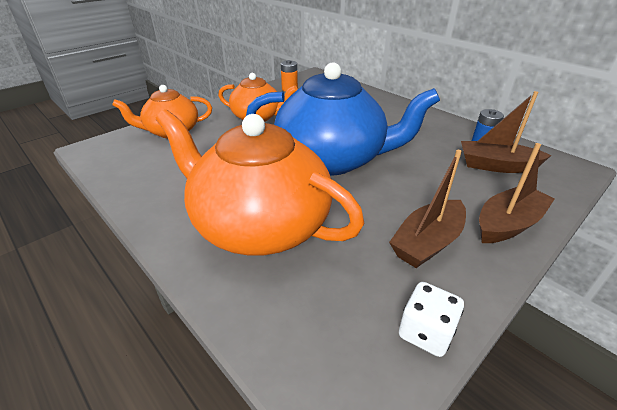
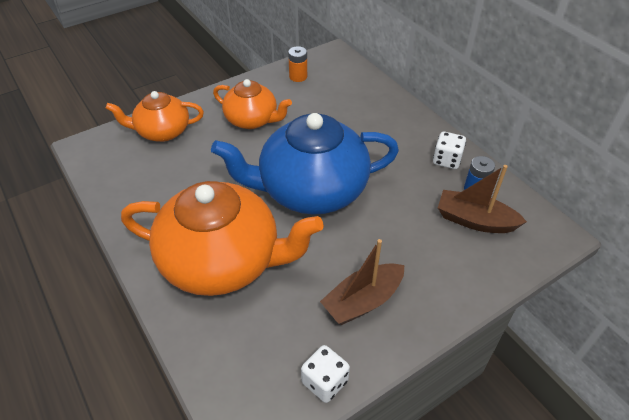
camera: 10 degrees right, 10 degrees up
(260, 225) = (223, 261): orange teapot -> orange teapot turned 150 degrees clockwise
(332, 159) = (311, 190): blue teapot -> blue teapot turned 150 degrees clockwise
(444, 128) = (446, 160): none -> white dice
(507, 224) = (446, 292): brown boat -> none

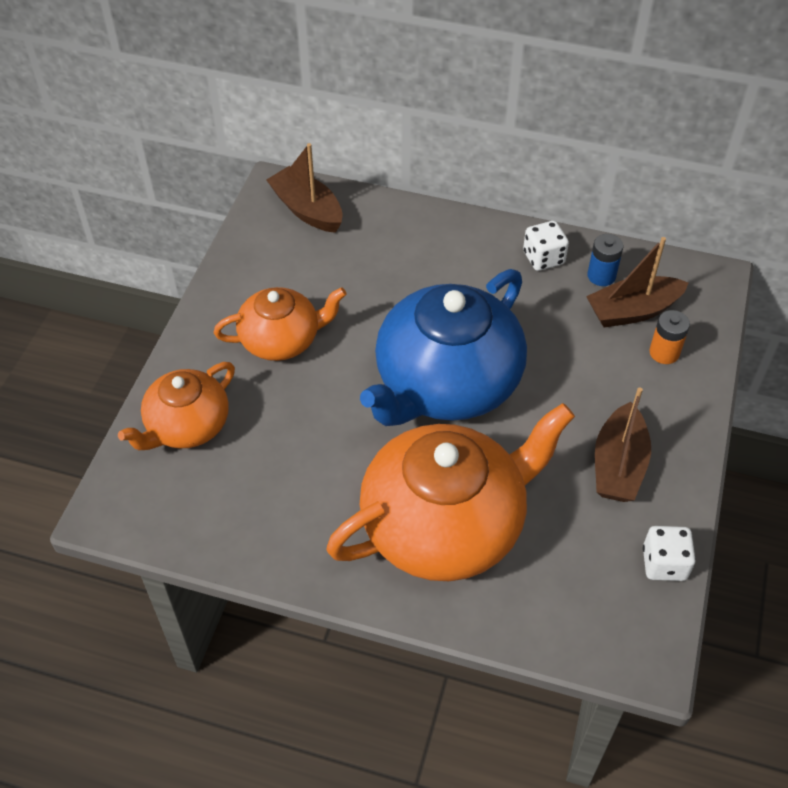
camera: 40 degrees left, 5 degrees up
(298, 77) = (270, 247): orange battery -> orange battery (664, 352)
(337, 70) = (307, 210): none -> brown boat

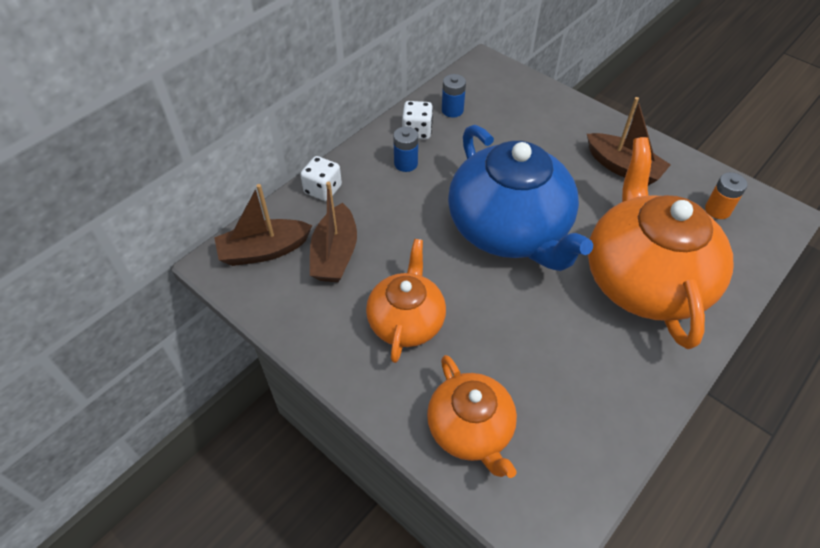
camera: 65 degrees left, 0 degrees up
(487, 266) = (406, 163): none -> blue battery
(633, 311) = (493, 108): brown boat -> brown boat (335, 254)
(664, 352) = (537, 109): orange battery -> orange battery (717, 210)
(664, 564) = (709, 178): white dice -> white dice (323, 189)

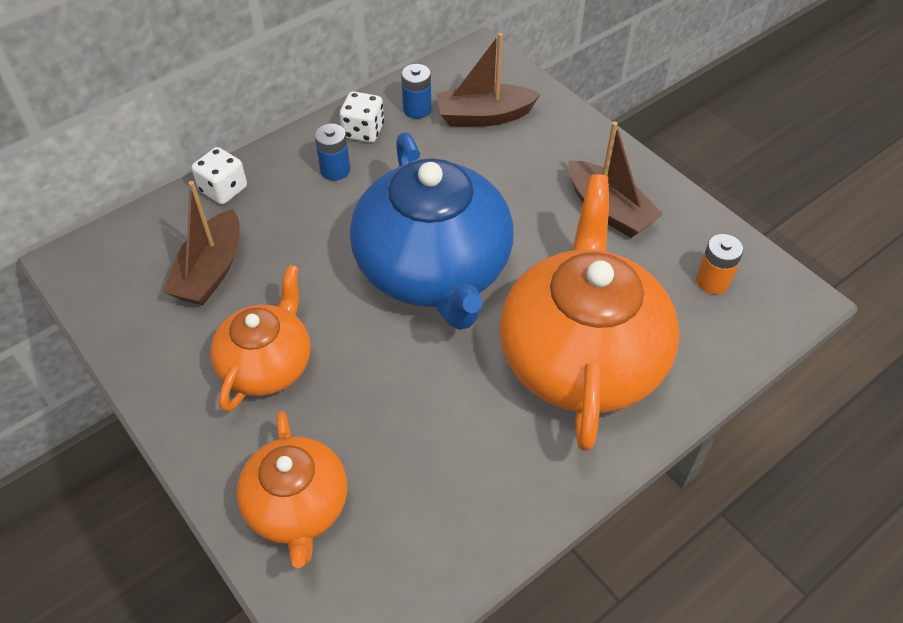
camera: 10 degrees right, 0 degrees up
(264, 250) = (129, 255): brown boat -> brown boat (484, 116)

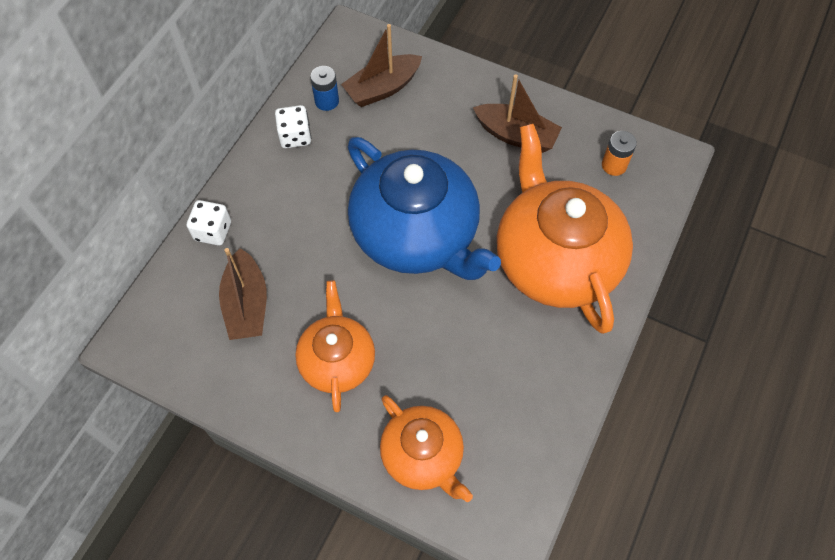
camera: 25 degrees left, 10 degrees up
(335, 170) = (293, 179): blue battery -> none

